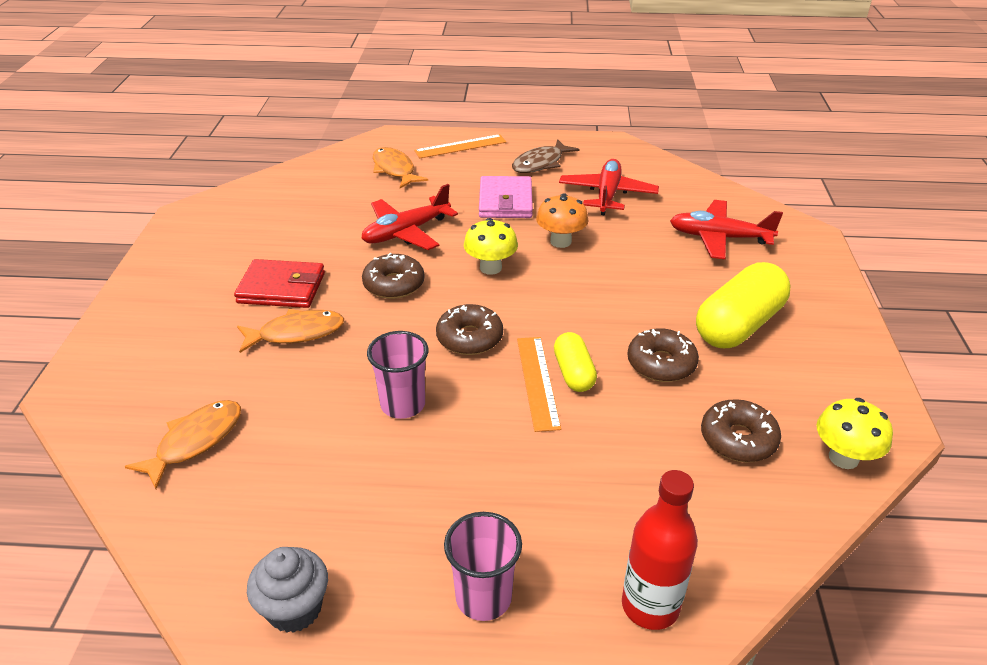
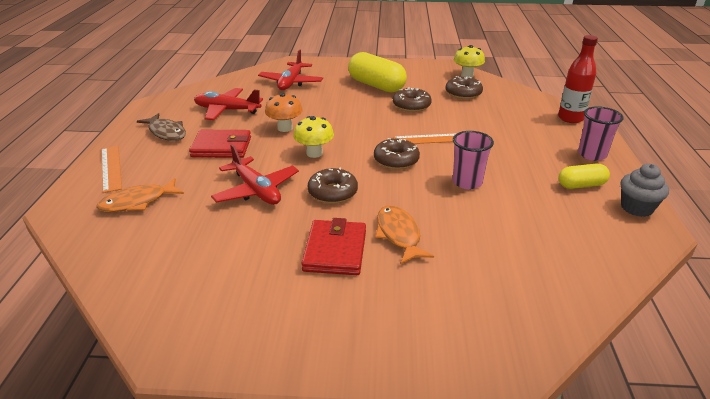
camera: 90 degrees left, 5 degrees down
(195, 441) = (534, 269): orange fish -> none
(505, 201) = (221, 147): pink wallet -> red wallet
(573, 373) = (424, 128): yellow capsule -> yellow capsule (581, 185)

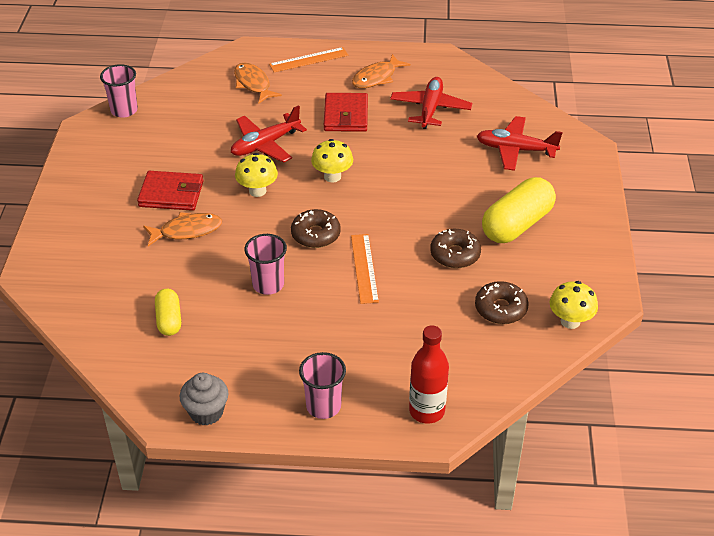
camera: 90 degrees right, 10 degrees up
(143, 310) = (124, 110): none -> pink cup
(166, 132) = (376, 77): brown fish -> orange fish
(285, 128) = (388, 153): orange mushroom -> none
(333, 192) = (257, 191): brown donut -> yellow mushroom
(581, 185) = (255, 377): yellow capsule -> yellow capsule (169, 320)

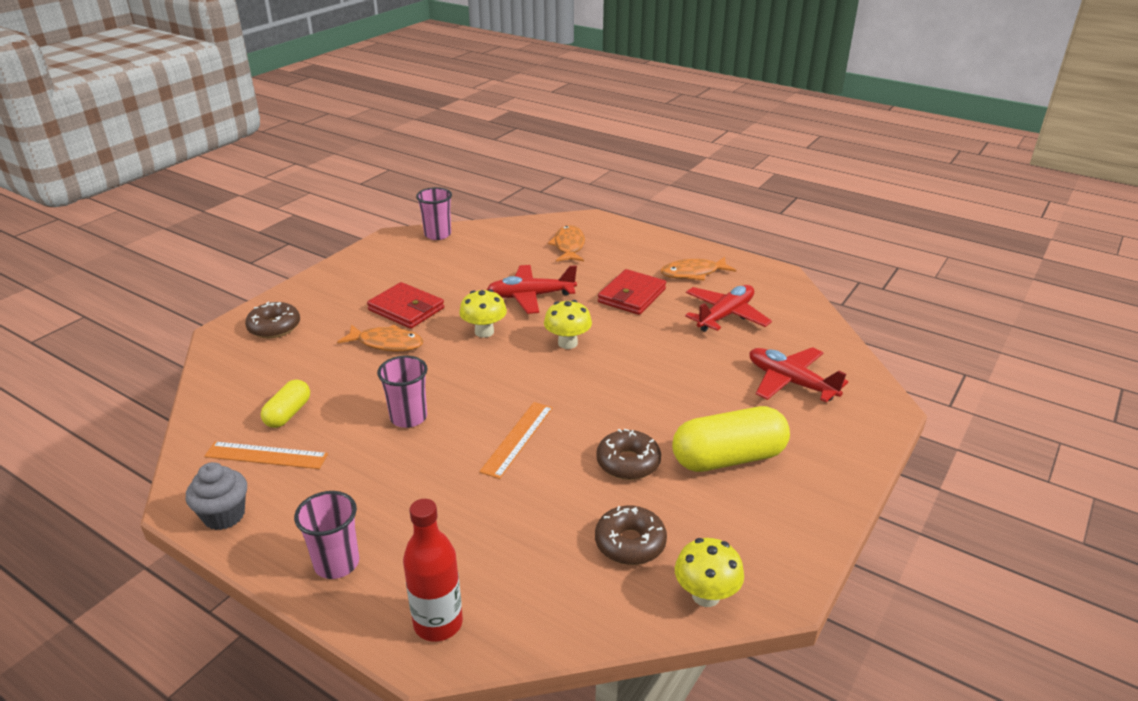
camera: 30 degrees right, 10 degrees down
(308, 60) = (639, 241): orange ruler -> orange ruler (266, 455)
(315, 235) = (500, 389): brown donut -> brown donut (274, 327)

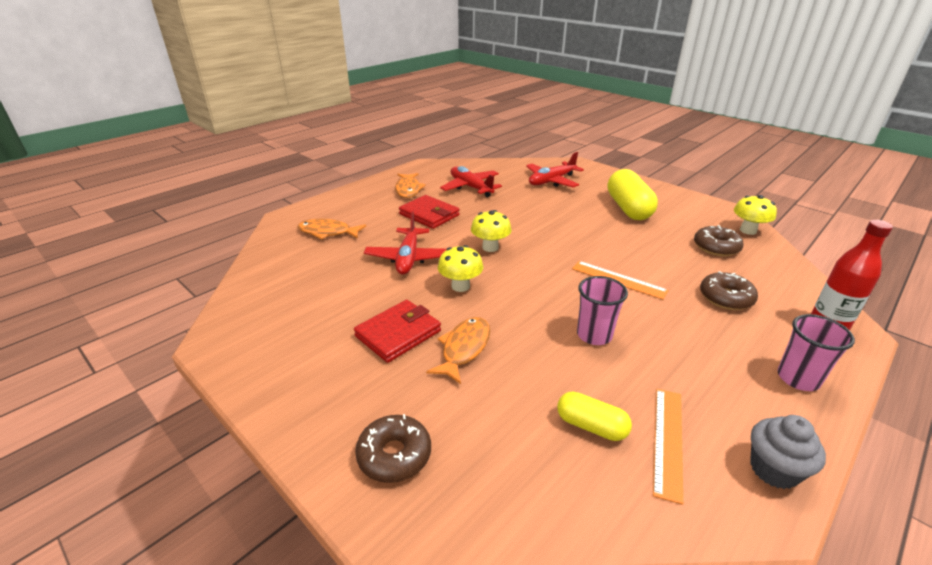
camera: 80 degrees left, 0 degrees up
(437, 234) = (237, 306): pink cup -> none
(628, 462) = (638, 239): brown donut -> brown donut (725, 298)

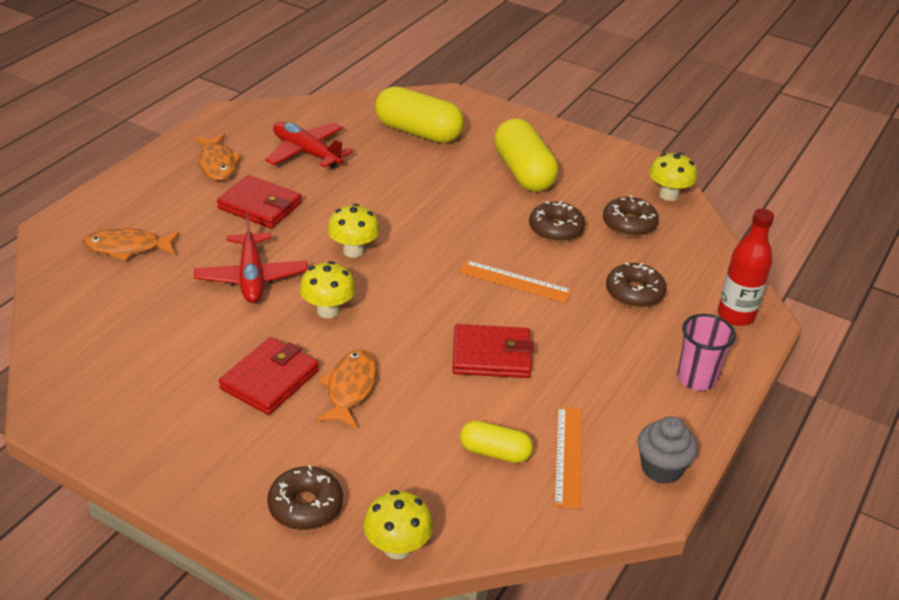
camera: 15 degrees left, 5 degrees up
(476, 519) = (397, 547): none -> yellow mushroom
(551, 181) = (418, 132): red plane -> yellow capsule
(594, 335) = (491, 355): pink cup -> red wallet
(654, 246) = (556, 229): none -> brown donut

